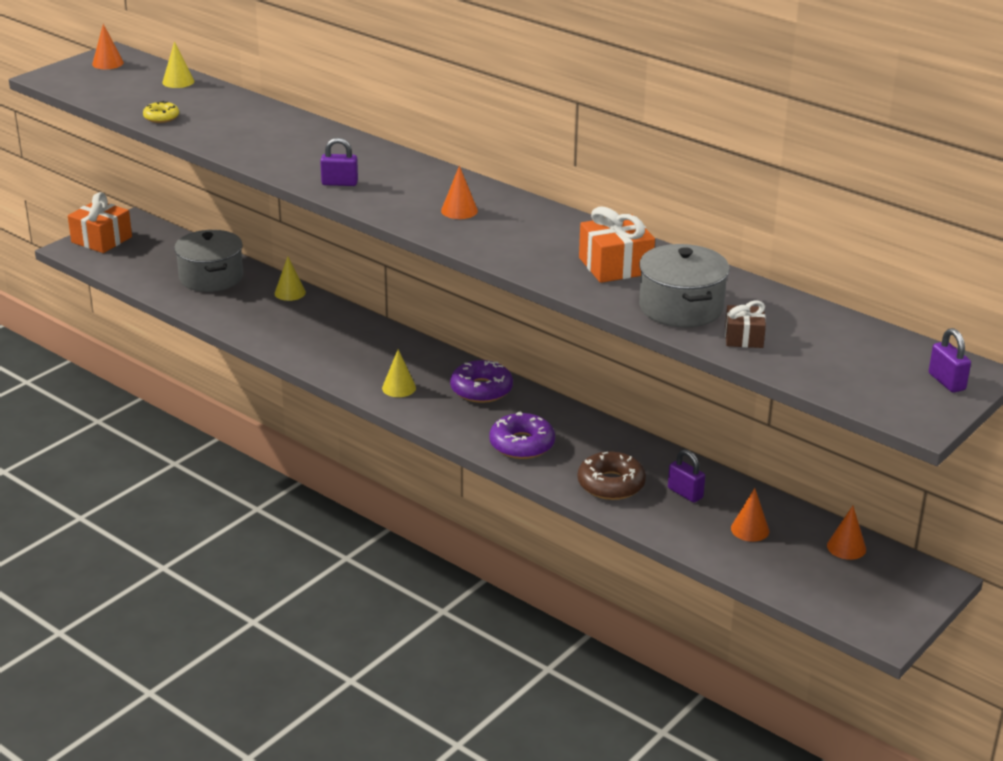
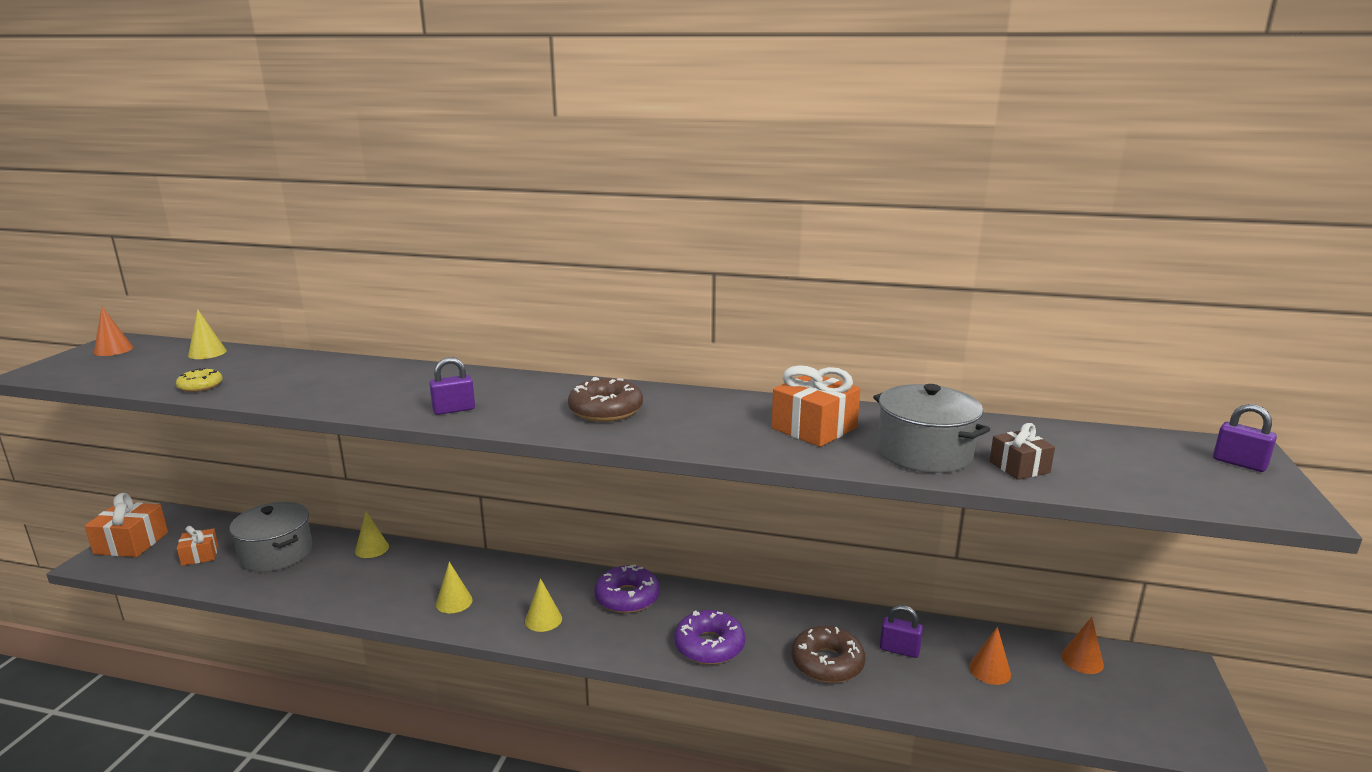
camera: 25 degrees left, 10 degrees down
(151, 264) = (200, 555): none -> orange gift
(334, 355) = (454, 602): none -> yellow cone
(459, 210) = (606, 410): orange cone -> brown donut

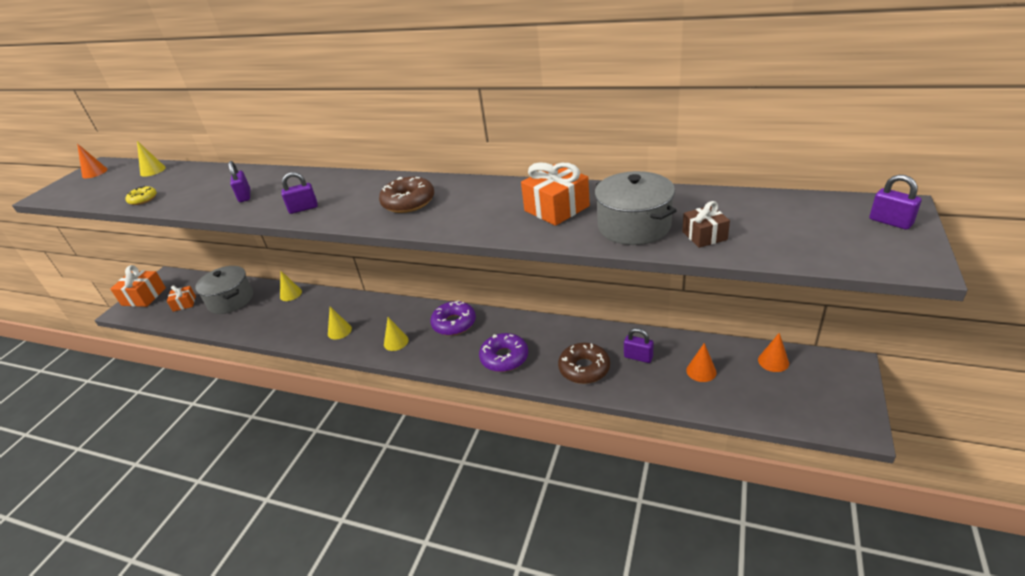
camera: 10 degrees right, 15 degrees up
(360, 391) = (245, 196): none -> purple padlock

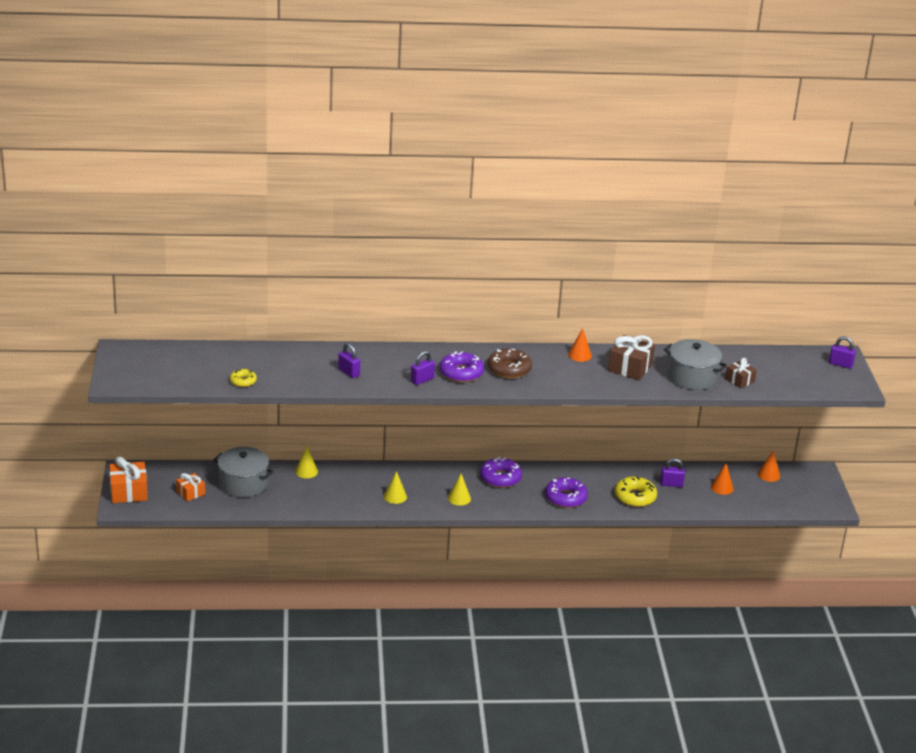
camera: 30 degrees left, 5 degrees down
(94, 172) = (130, 357): orange cone -> orange cone (579, 355)
(153, 170) = (202, 352): yellow cone -> none
(352, 203) = (461, 373): none -> purple donut
(556, 208) = (630, 368): orange gift -> brown gift
(584, 368) = (635, 497): brown donut -> yellow donut

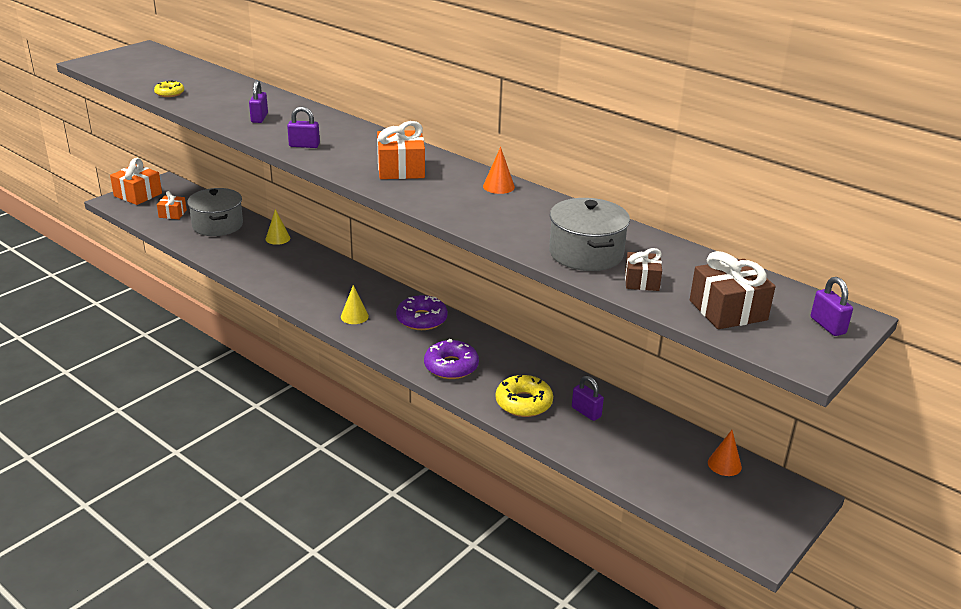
camera: 45 degrees right, 0 degrees up
(395, 496) = (306, 288): yellow cone -> none
(461, 373) = (350, 154): purple donut -> none
(509, 369) = (401, 169): brown donut -> orange gift
(630, 368) = (530, 217): brown gift -> brown gift (728, 310)
(722, 487) = (641, 446): orange cone -> none

